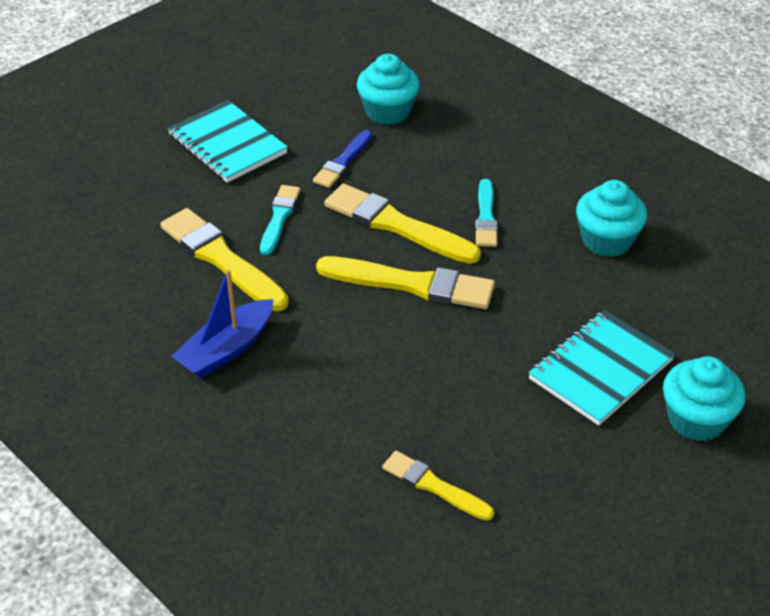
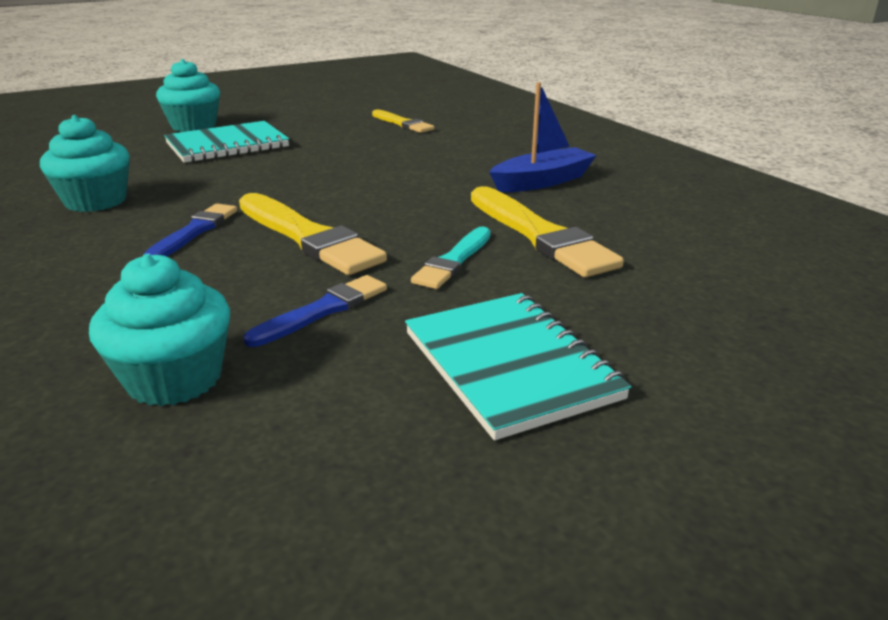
camera: 165 degrees left, 15 degrees down
(412, 284) = (334, 197): yellow brush -> none
(486, 217) = (194, 231): turquoise brush -> blue brush

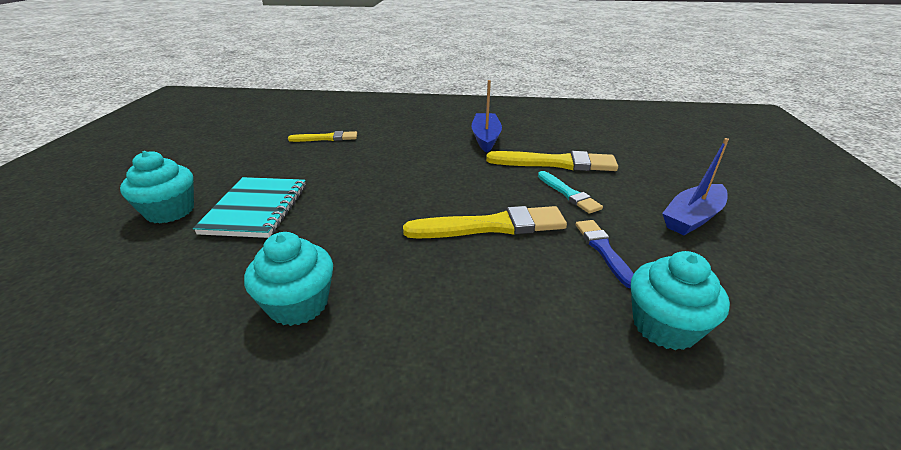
camera: 55 degrees left, 5 degrees up
(194, 231) = (432, 267): blue brush -> none
(510, 365) = (692, 218): turquoise notebook -> blue boat

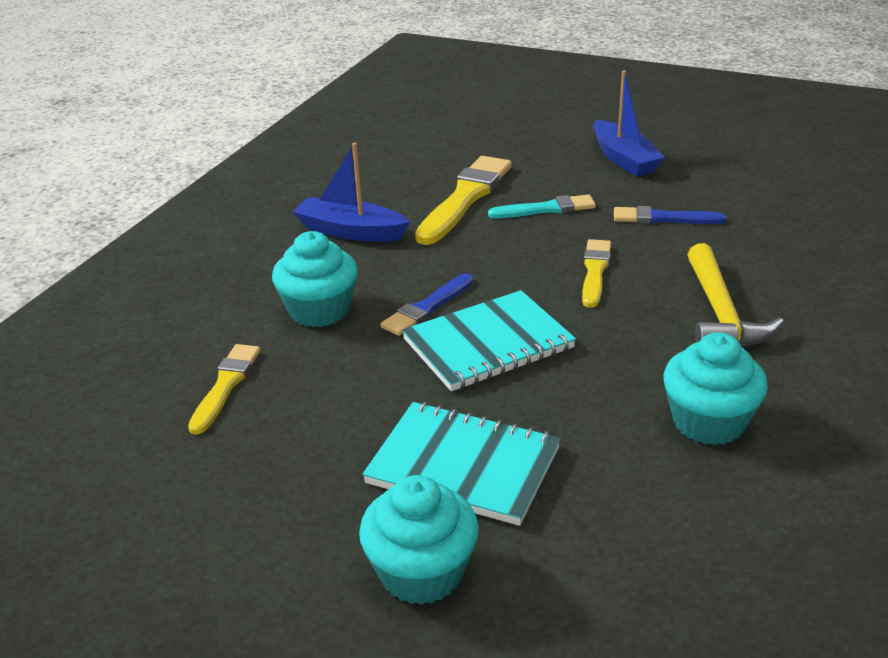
camera: 70 degrees left, 0 degrees up
(380, 198) = (488, 344): none -> turquoise notebook
(414, 173) = (427, 307): none -> blue brush
(460, 298) = (720, 313): none -> yellow hammer
(491, 226) = (595, 271): yellow brush -> yellow brush, size x0.59
(664, 326) = (775, 221): turquoise cupcake -> turquoise cupcake (319, 310)

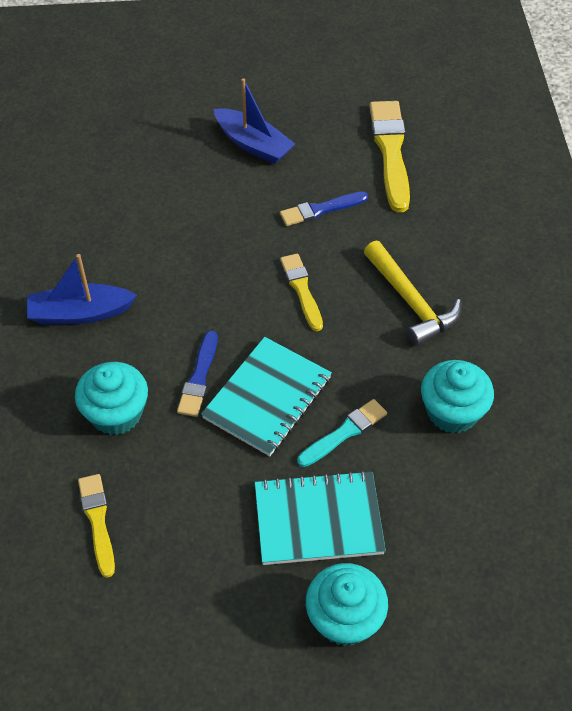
camera: 30 degrees left, 20 degrees up
(465, 198) = (151, 238): yellow brush -> yellow brush (390, 152)
(546, 209) = (225, 229): turquoise brush -> turquoise brush (344, 432)

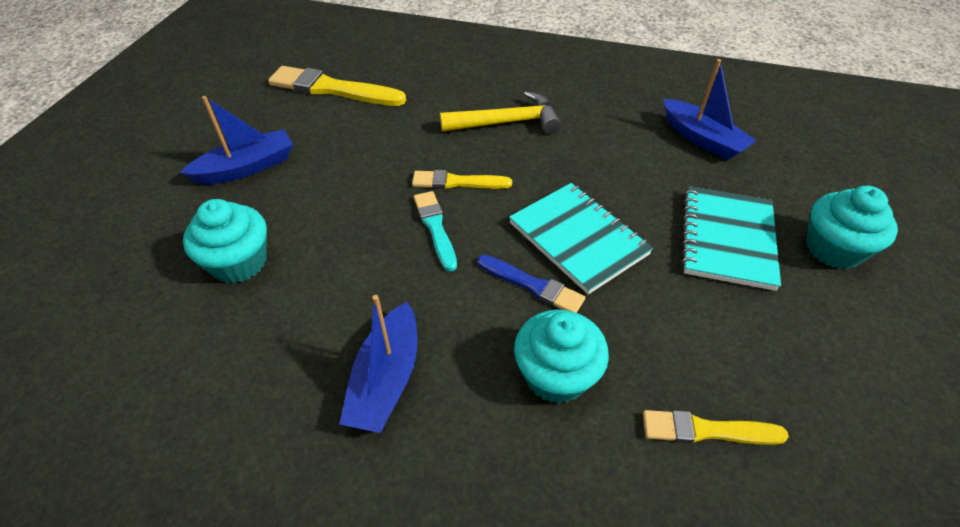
camera: 70 degrees left, 5 degrees down
(321, 210) = (368, 145): blue brush -> none
(344, 432) = (634, 197): turquoise brush -> turquoise brush (435, 228)
(452, 412) = (630, 131): turquoise cupcake -> turquoise cupcake (239, 262)
(475, 483) = (702, 139): none -> blue boat

